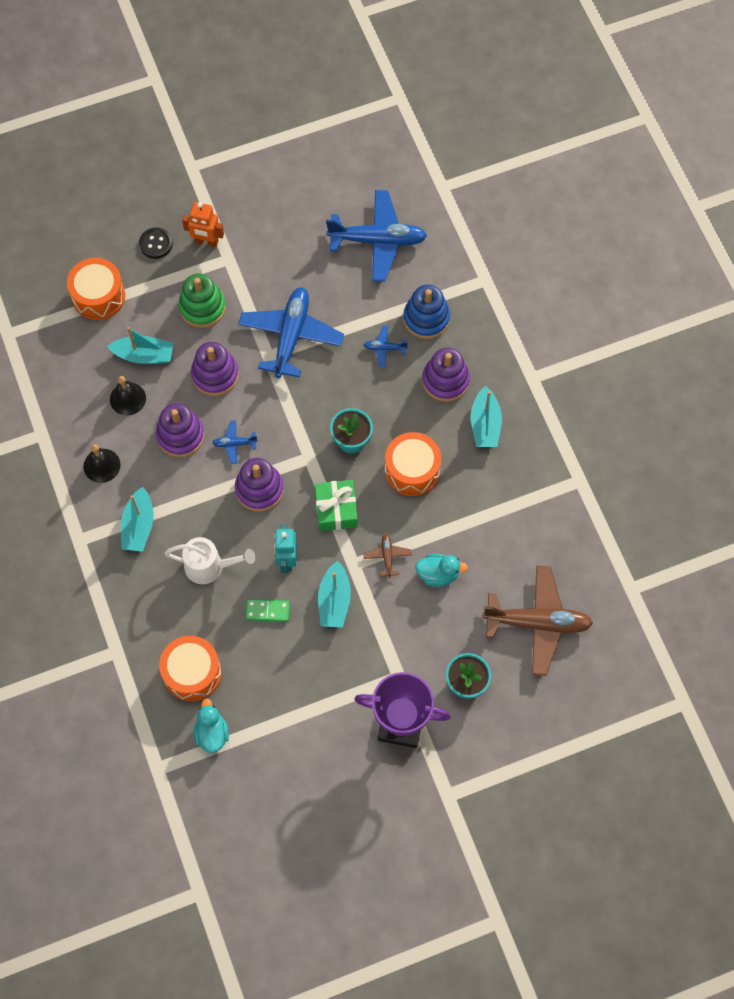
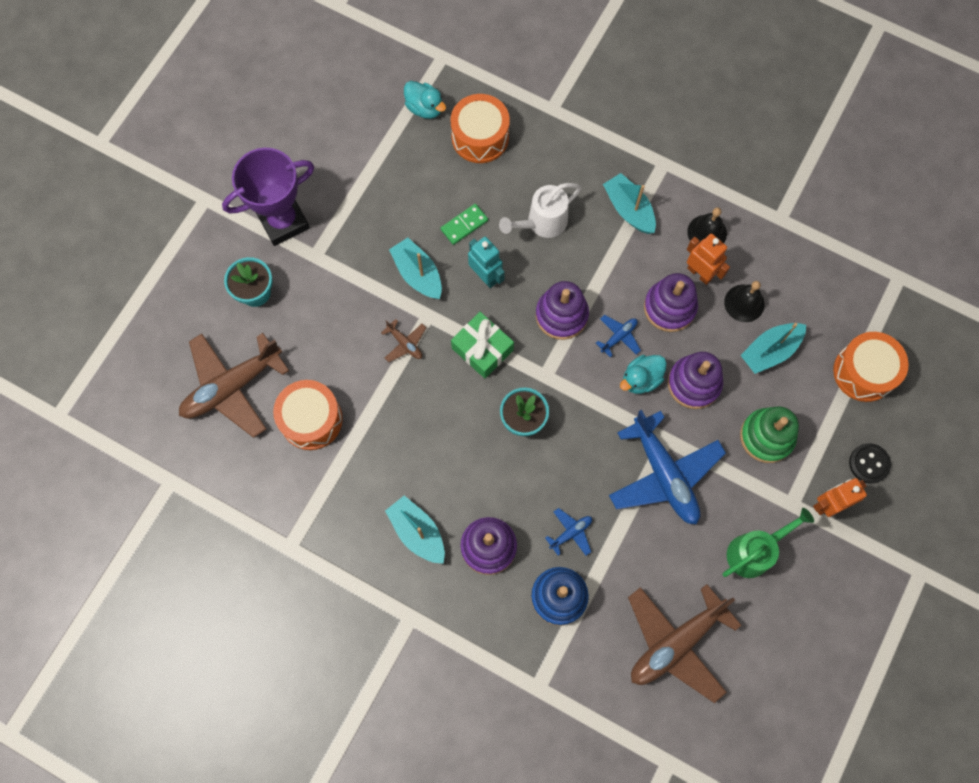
camera: 140 degrees right, 5 degrees up
(136, 442) = (699, 273): none -> orange robot
(279, 251) = (754, 551): none -> green watering can
(377, 240) = (676, 643): blue plane -> brown plane
(412, 470) = (447, 436): orange drum -> orange drum (311, 419)
(438, 574) = (350, 362): turquoise duck -> turquoise duck (641, 379)

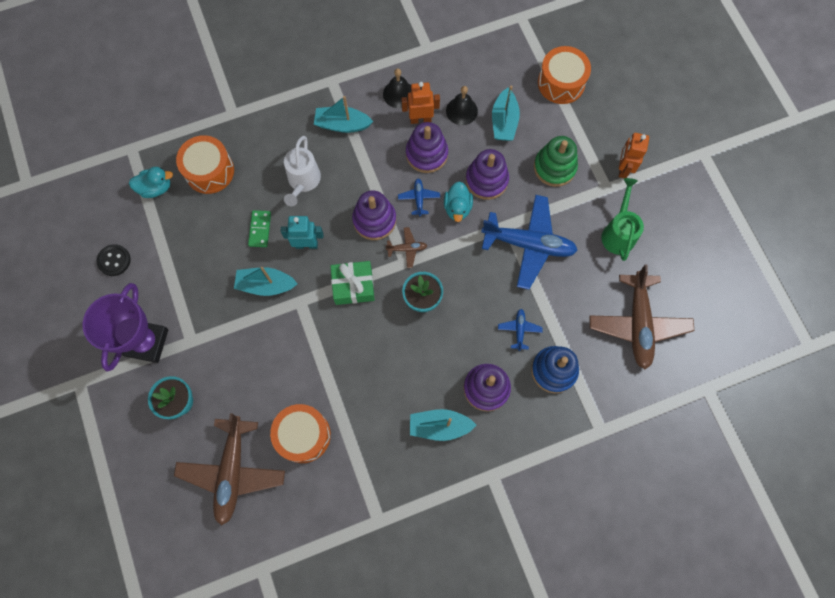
camera: 50 degrees left, 0 degrees up
(405, 343) = (306, 331): brown plane -> brown plane (407, 249)
(869, 463) = (617, 126): black button -> black button (114, 260)

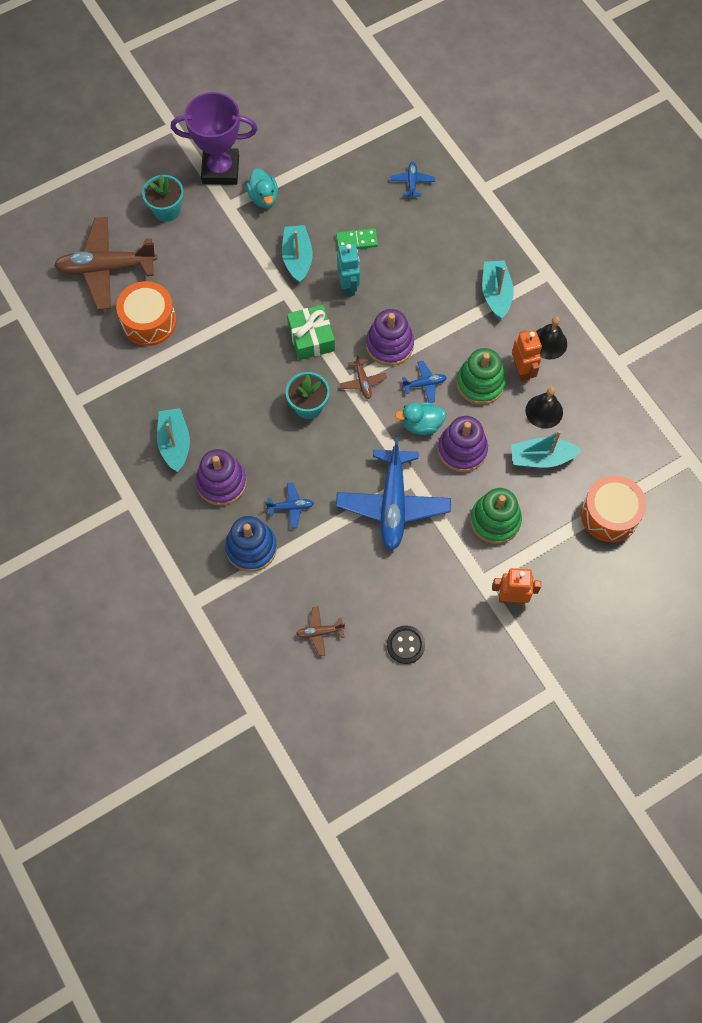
camera: 80 degrees right, 5 degrees down
(114, 260) = (298, 124): black button -> black button (405, 645)
(156, 188) = (382, 140): turquoise duck -> turquoise duck (263, 197)
(209, 171) = (412, 182): orange drum -> blue plane
(303, 182) = (419, 269): white watering can -> none
(426, 154) = (480, 383): purple stacking toy -> green stacking toy
(618, 232) = (428, 600): green watering can -> none
(638, 324) = (320, 632): brown plane -> brown plane, size x0.43

